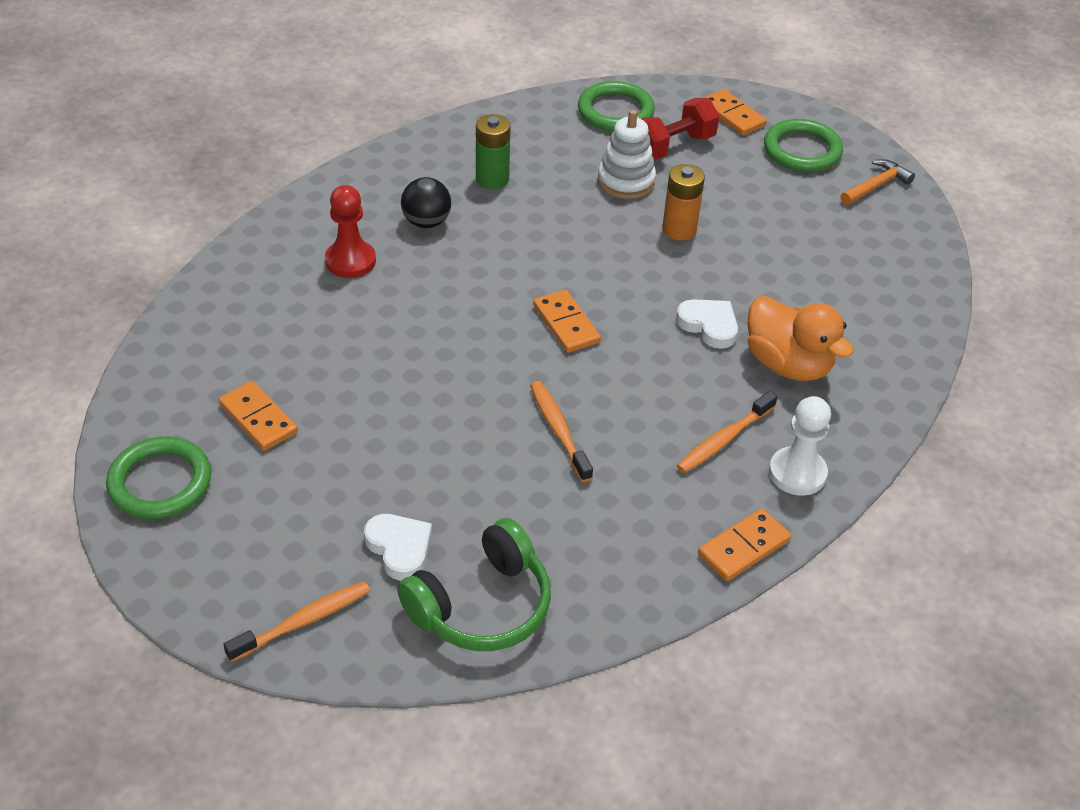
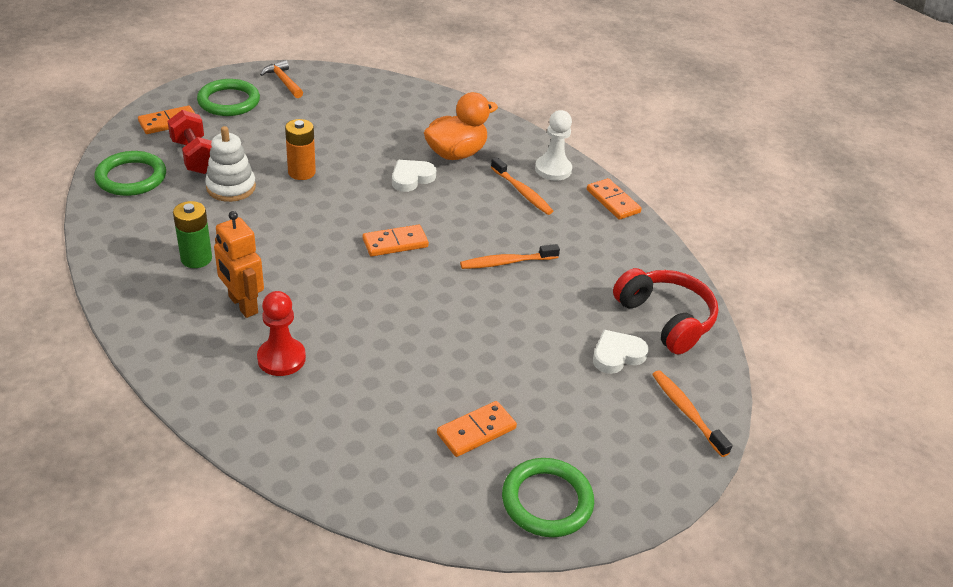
camera: 85 degrees left, 5 degrees down
(426, 222) = (242, 305): black ball -> orange robot
(481, 605) = (665, 319): green headphones -> red headphones

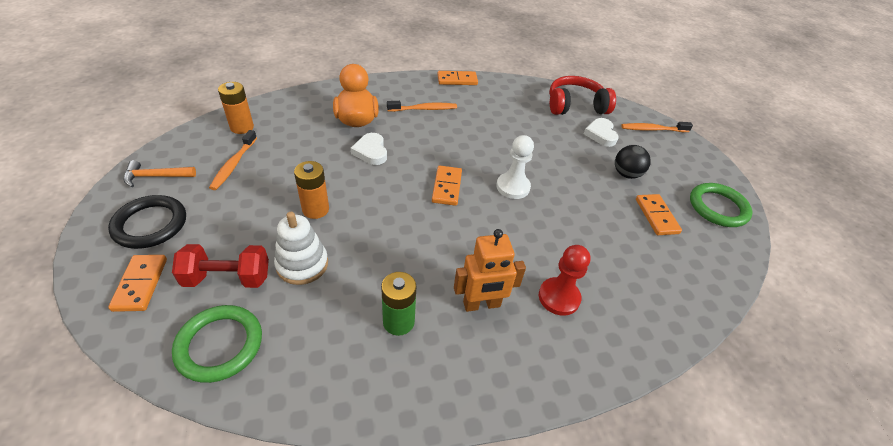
camera: 65 degrees left, 5 degrees up
(229, 101) = (150, 224): green ring -> black ring
(382, 95) = (242, 127): none -> orange battery
(506, 262) = (496, 143): orange toothbrush -> orange toothbrush (234, 164)
(544, 392) = (626, 174): none -> black ball
(553, 169) = (408, 88): white pawn -> white pawn (513, 187)

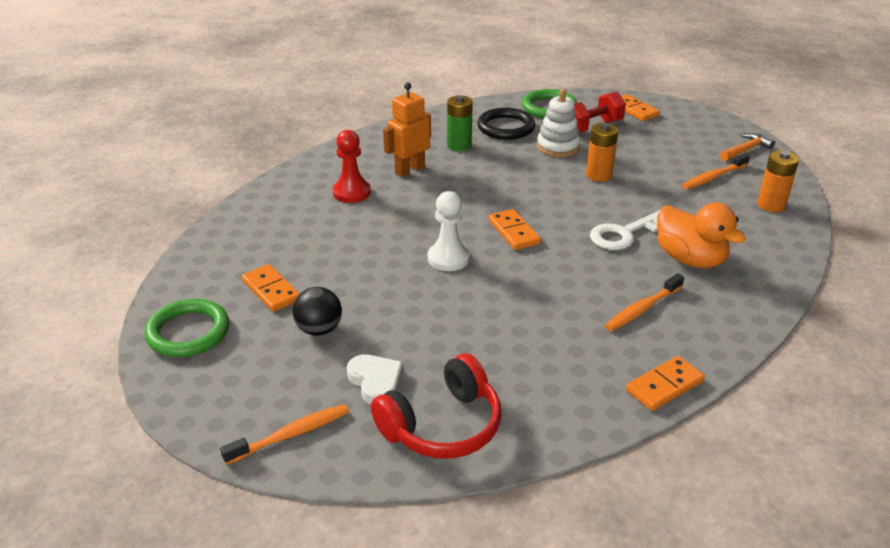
camera: 155 degrees right, 10 degrees down
(150, 224) = (687, 129): black ring -> black ring (506, 127)
(234, 164) = (713, 177): orange toothbrush -> orange toothbrush turned 105 degrees counterclockwise
(371, 151) = (625, 234): white heart -> white key

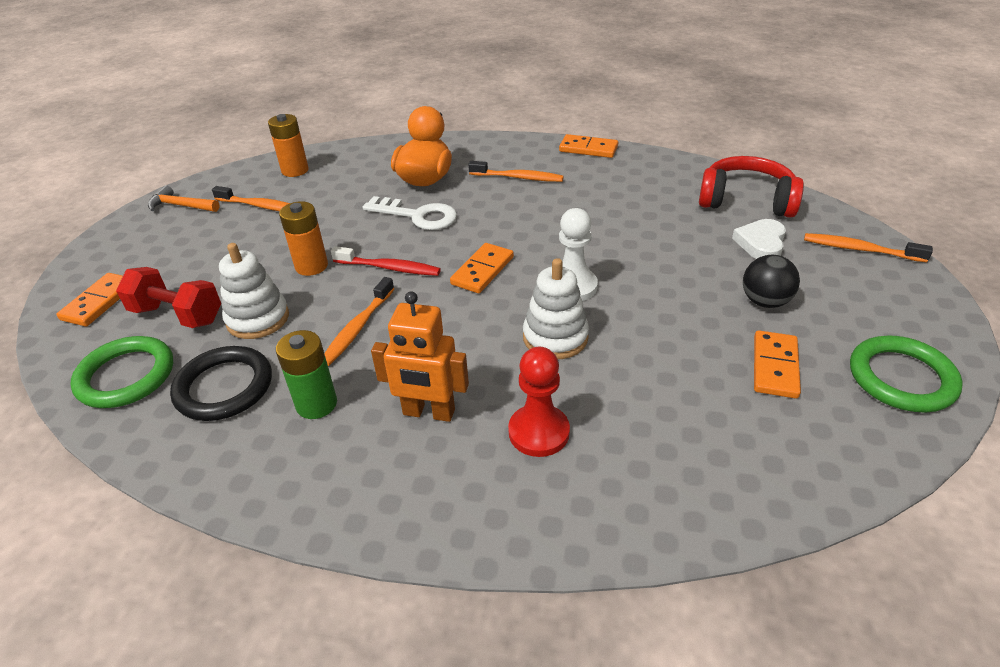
camera: 125 degrees left, 5 degrees up
(409, 228) = (555, 337): none -> white stacking toy
(508, 172) = (357, 328): none -> orange toothbrush
(562, 200) = (389, 268): none -> red toothbrush

